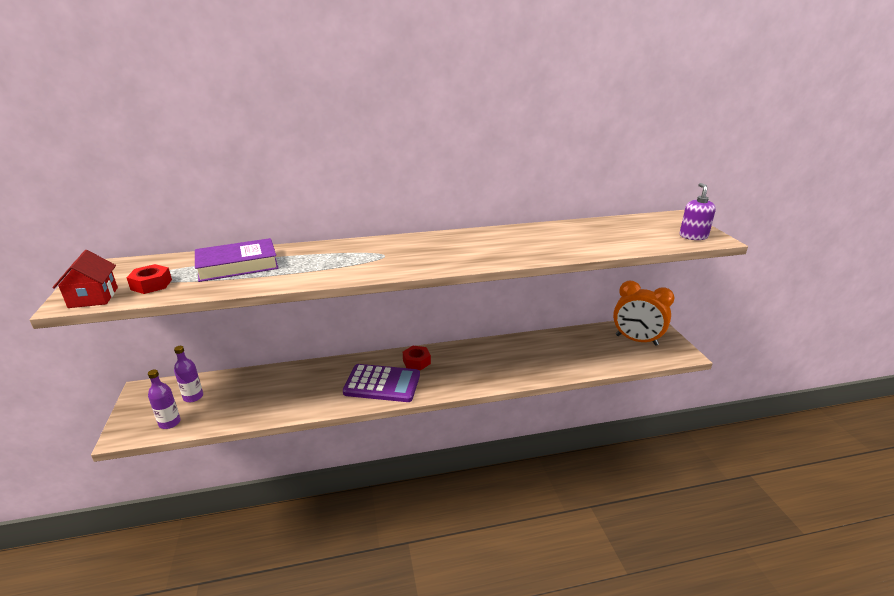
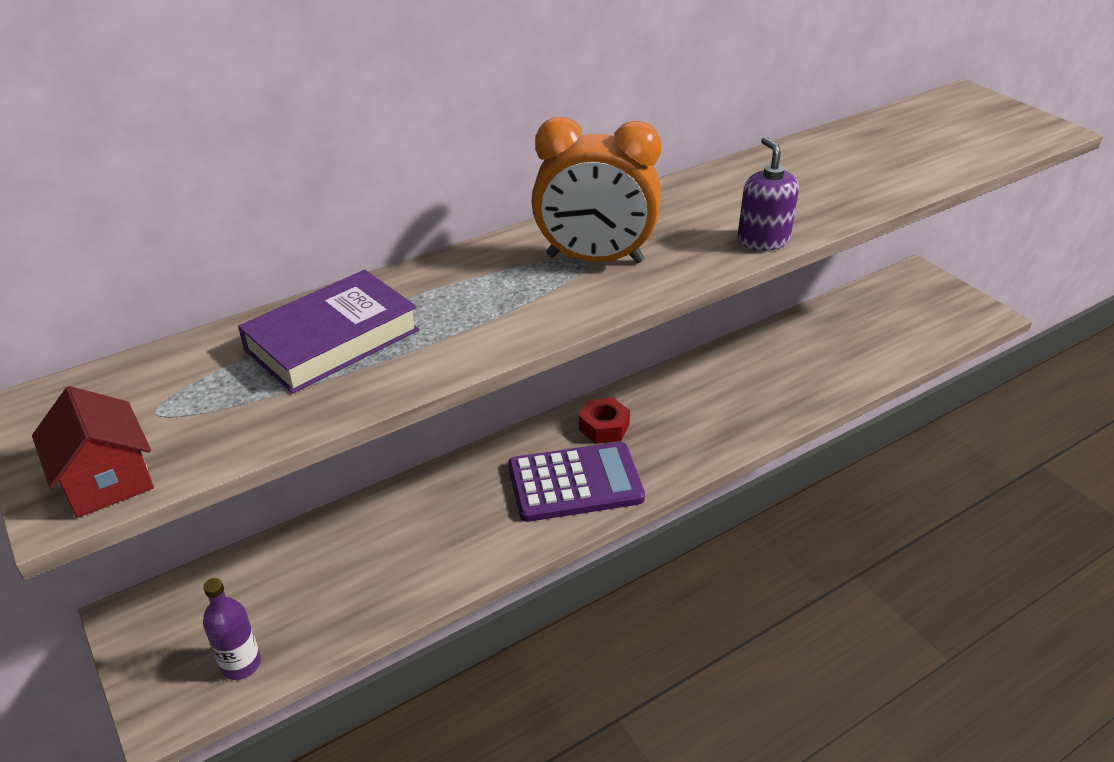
camera: 20 degrees left, 10 degrees up
(151, 284) = (200, 422): red nut -> none
(193, 397) = (246, 601): purple bottle -> none
(636, 340) = (911, 306): orange clock -> orange clock (594, 259)
(693, 236) = (1020, 130): purple soap dispenser -> purple soap dispenser (763, 240)

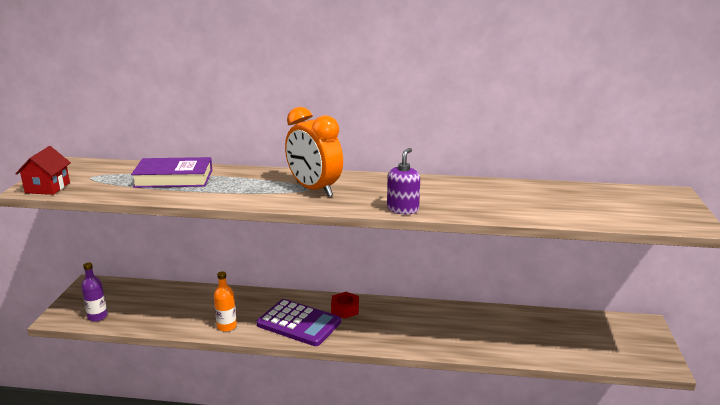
camera: 40 degrees right, 15 degrees down
(483, 548) = (226, 326): none -> orange bottle

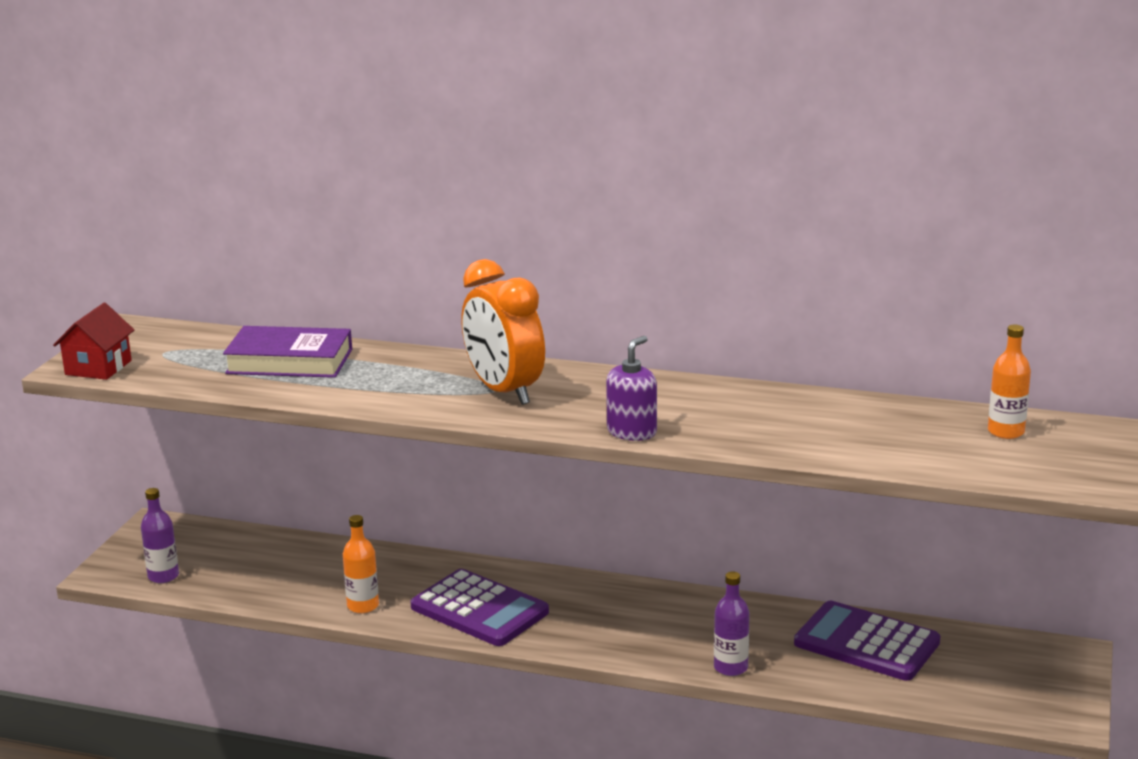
camera: 10 degrees right, 0 degrees up
(345, 309) = (561, 593): red nut -> none
(459, 349) = (730, 667): none -> purple bottle
(530, 327) = (866, 643): none -> purple calculator
(622, 197) = (1006, 432): none -> orange bottle

